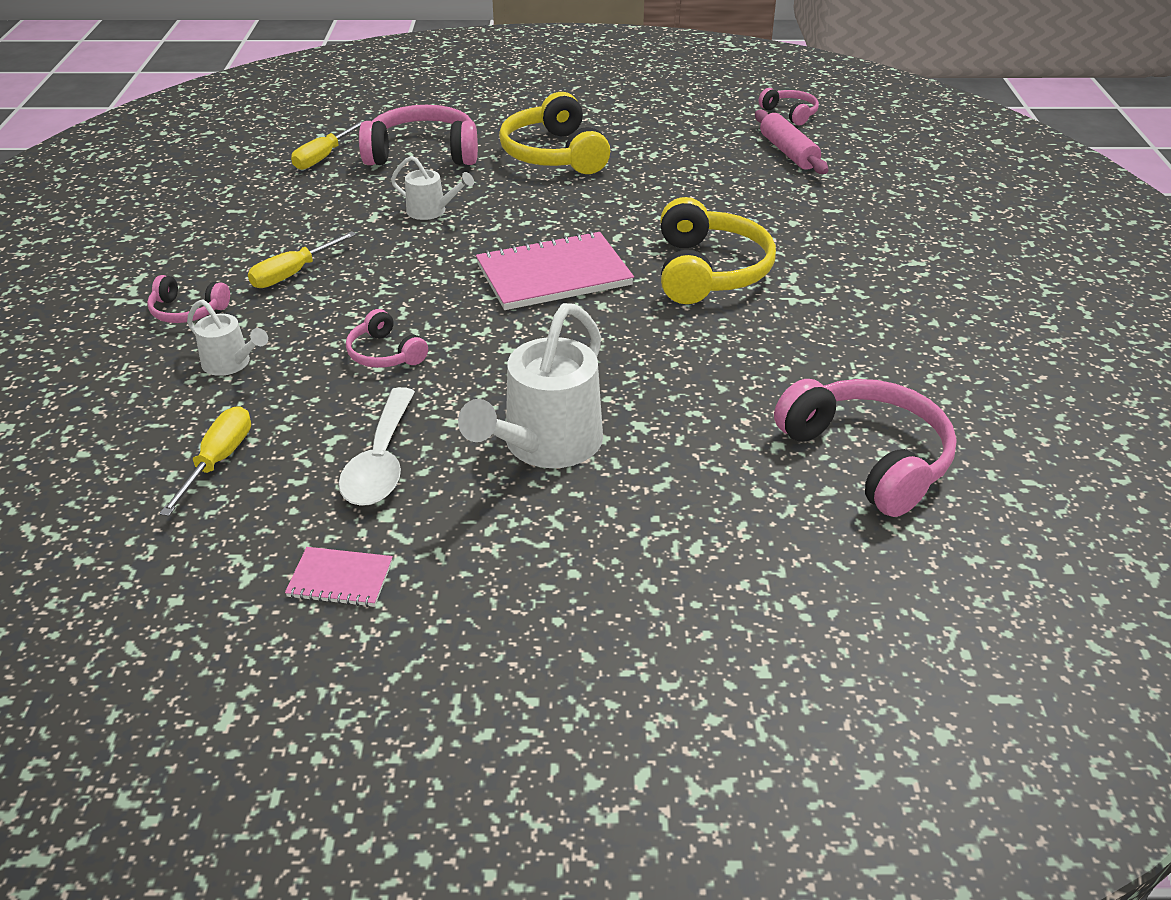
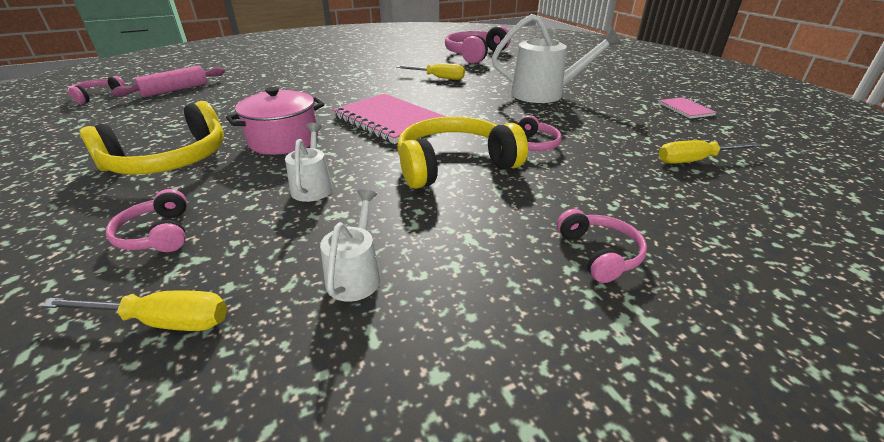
camera: 115 degrees left, 5 degrees down
(231, 364) = (622, 195): white watering can -> white watering can (356, 274)
(293, 273) = (478, 219): yellow screwdriver -> yellow screwdriver (438, 78)
(381, 461) = (613, 121): white spoon -> none
(423, 153) = (157, 234): pink headphones -> pink headphones, size x0.53
(551, 206) = (284, 140): none -> pink pot
(709, 271) = (353, 88): yellow headphones -> yellow headphones (454, 165)

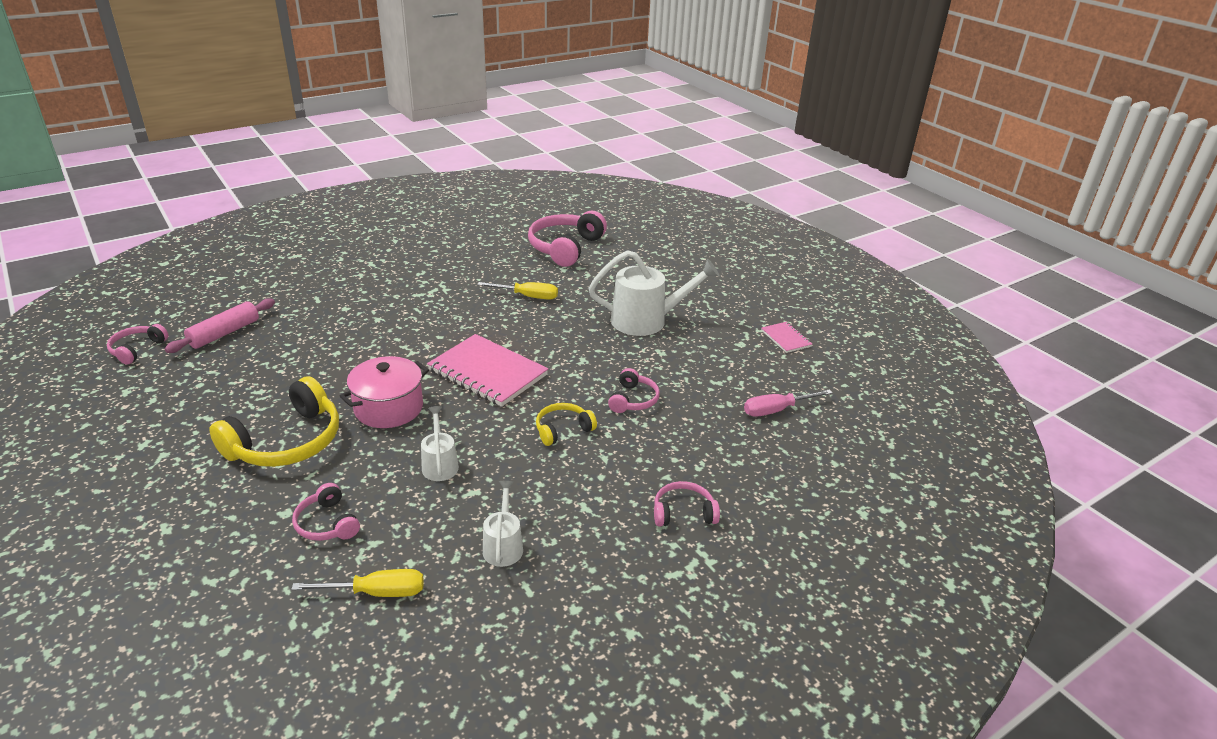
camera: 10 degrees left, 0 degrees up
(454, 165) = (563, 429): yellow headphones -> yellow headphones, size x0.53
(599, 253) = (683, 512): pink headphones -> pink headphones turned 75 degrees counterclockwise
(694, 160) = (776, 410): yellow screwdriver -> pink screwdriver

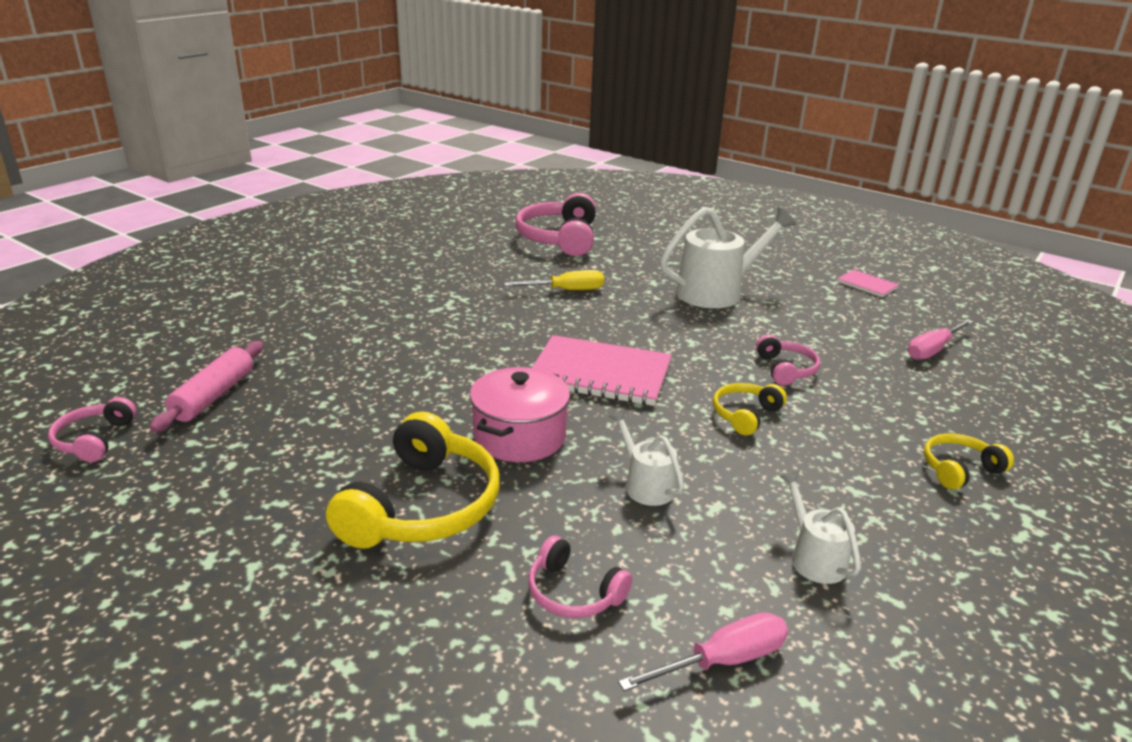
camera: 20 degrees left, 5 degrees down
(376, 592) = (723, 661): yellow screwdriver -> pink screwdriver
(683, 512) = (959, 469): pink headphones -> yellow headphones

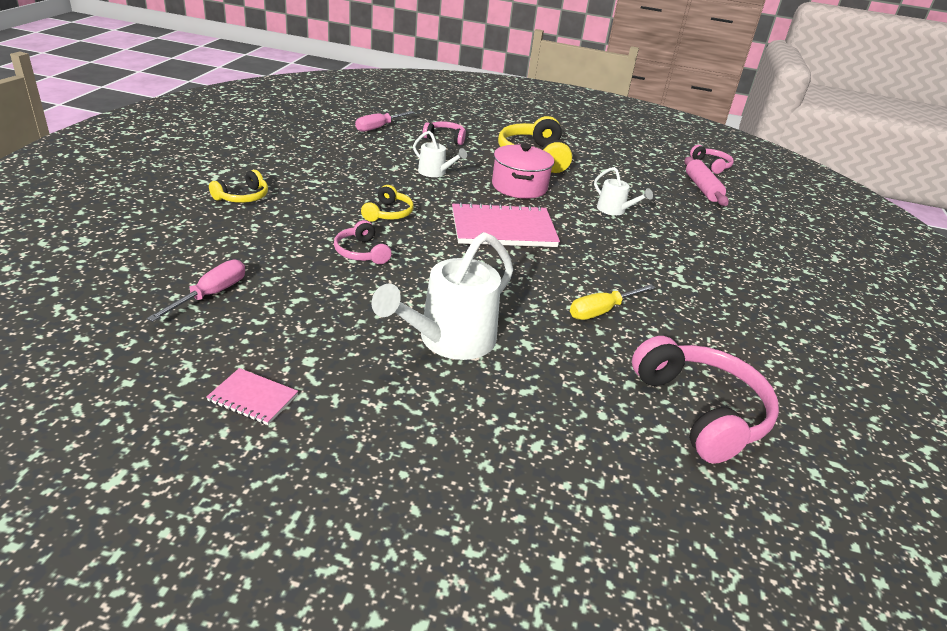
camera: 155 degrees right, 5 degrees up
(813, 557) = (342, 154): white watering can -> white watering can (614, 210)

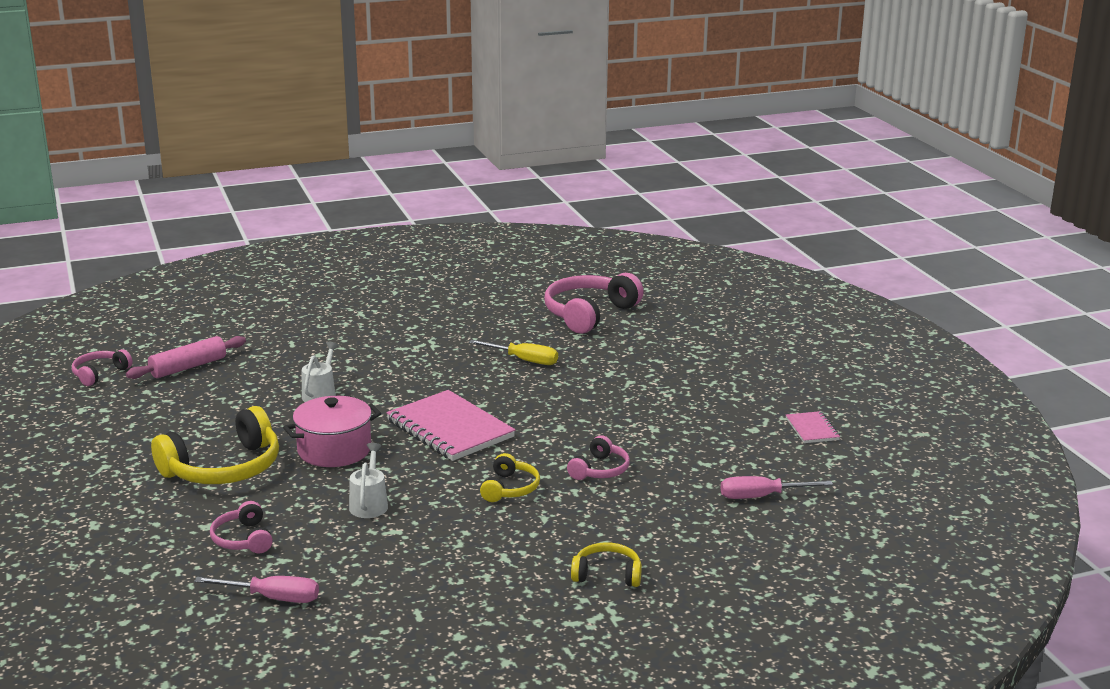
camera: 120 degrees left, 10 degrees down
(388, 213) = (510, 488): yellow headphones -> yellow headphones turned 120 degrees clockwise
(449, 340) = (652, 396): white watering can -> none

